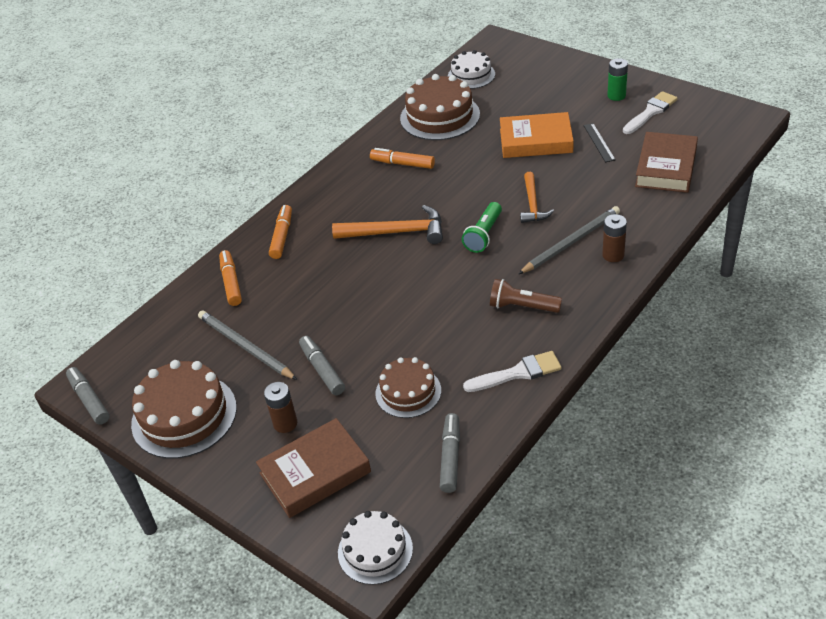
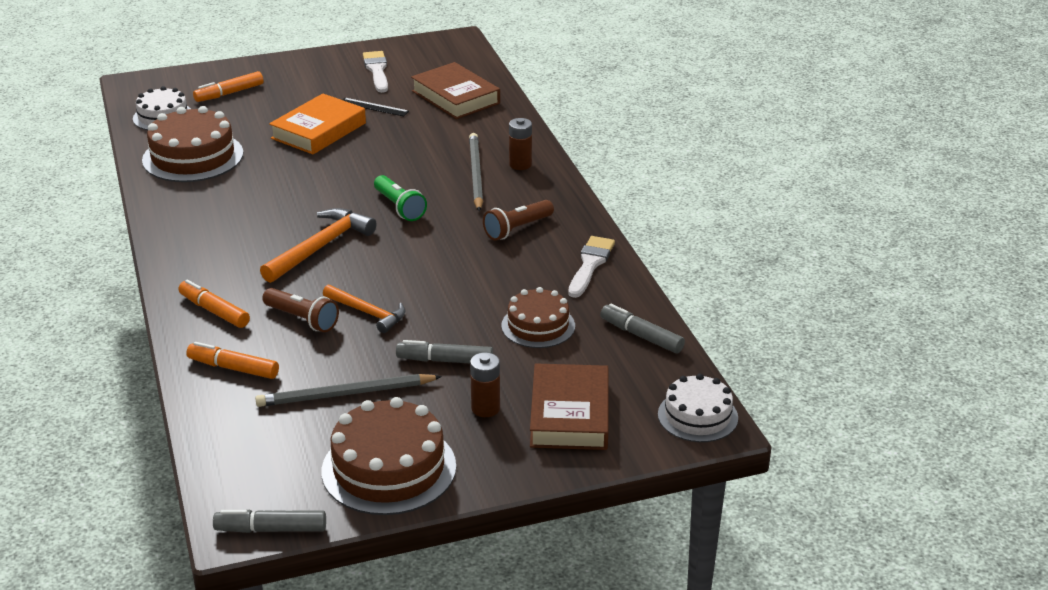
camera: 60 degrees left, 10 degrees down
(308, 277) = (302, 319): none -> brown flashlight
(402, 164) = (227, 203): orange marker -> orange marker (229, 93)
(532, 204) = (399, 169): orange hammer -> orange hammer (368, 313)
(616, 96) = (328, 73): green battery -> none

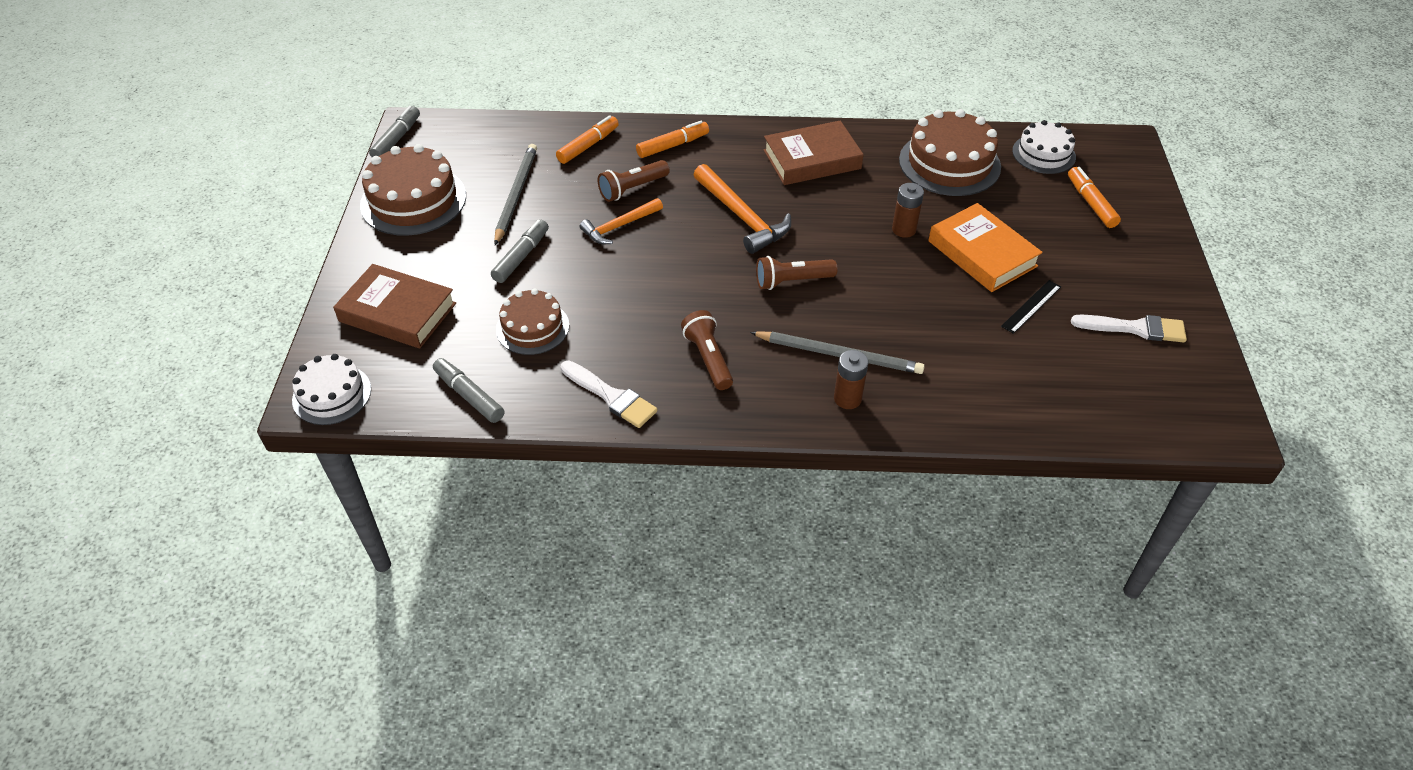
camera: 110 degrees right, 15 degrees up
(399, 207) = (792, 281): green flashlight -> brown flashlight
(455, 97) = (1043, 384): brown book -> brown book (812, 159)
(485, 408) = (442, 265): brown battery -> brown battery (904, 229)
(641, 336) = (469, 396): grey marker -> grey marker turned 105 degrees counterclockwise

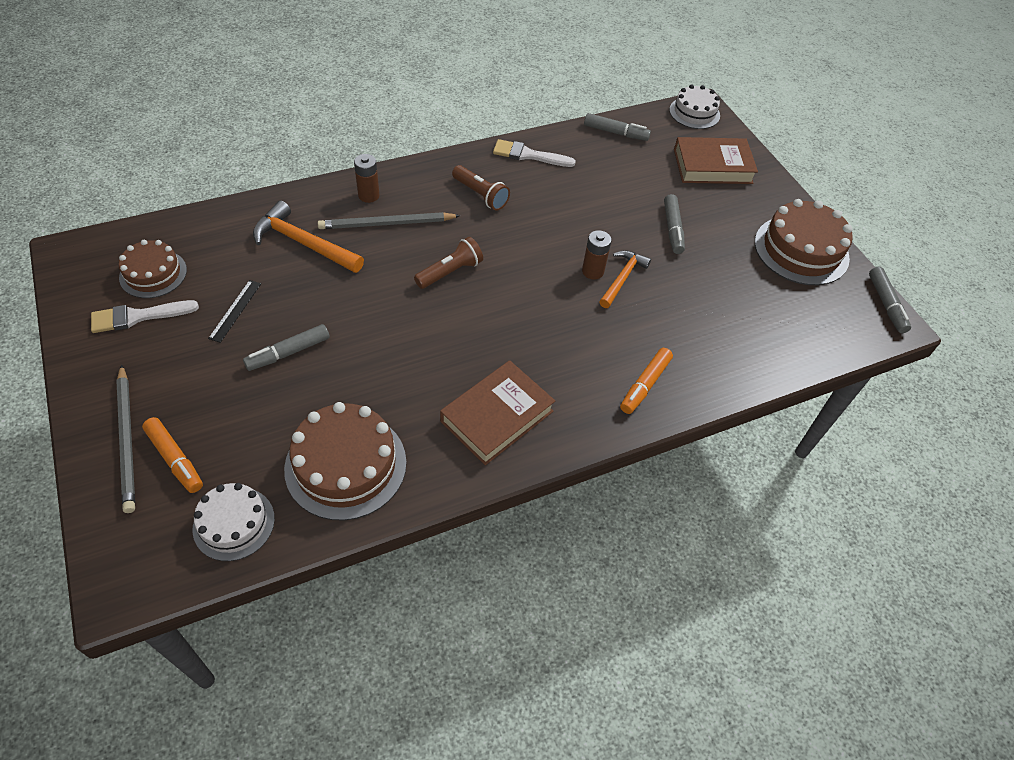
camera: 150 degrees right, 5 degrees up
(516, 195) = (730, 281): grey pencil -> grey pencil (127, 440)
(532, 327) = (616, 182): brown cake -> brown cake (153, 274)
(588, 145) = (721, 356): orange marker -> none
(632, 189) = (642, 320): brown flashlight -> none
(742, 217) = (526, 321): orange hammer -> orange hammer (303, 243)
(904, 229) = (371, 356): brown battery -> brown battery (592, 271)
(982, 253) = (288, 352): orange book -> grey marker

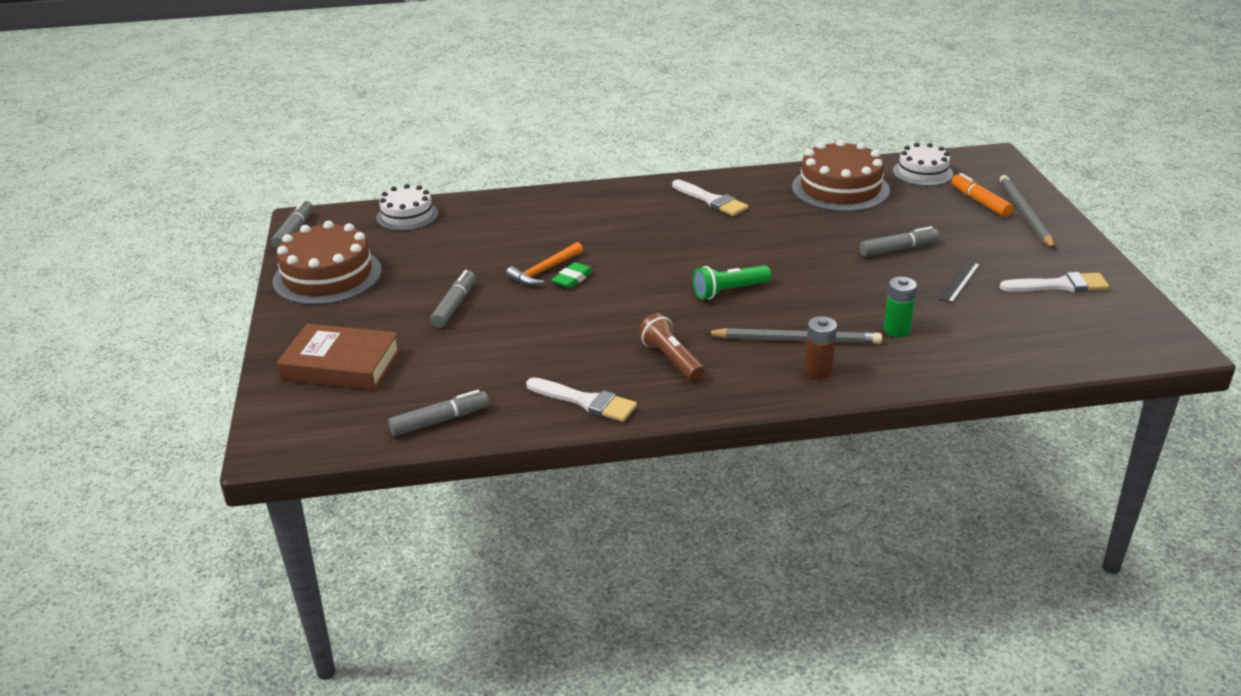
camera: 160 degrees left, 20 degrees down
(153, 274) = (1063, 317): brown cake -> none
(303, 243) = (896, 330): orange hammer -> green battery
(450, 272) = (729, 291): brown flashlight -> green flashlight
(497, 416) = (711, 200): brown book -> white brush
(592, 271) = (572, 279): brown battery -> green eraser
(615, 132) = (440, 421): grey marker -> grey marker turned 120 degrees clockwise
(645, 385) = (573, 205): orange marker -> none
(694, 113) = (293, 439): white cake -> white cake (407, 215)

